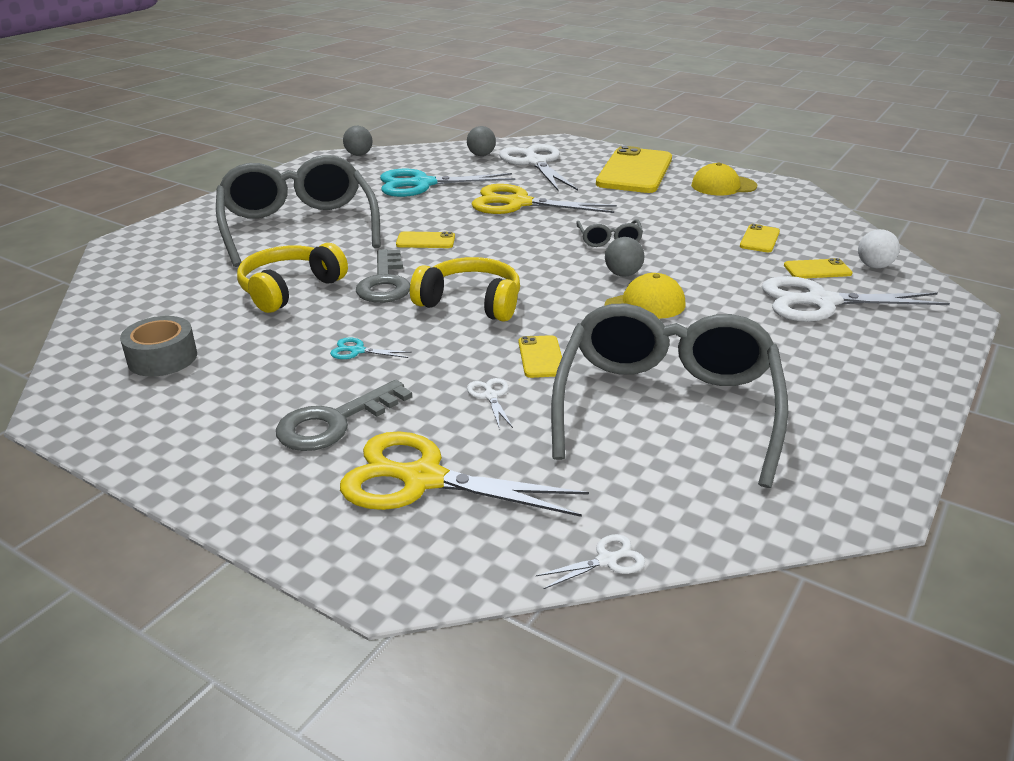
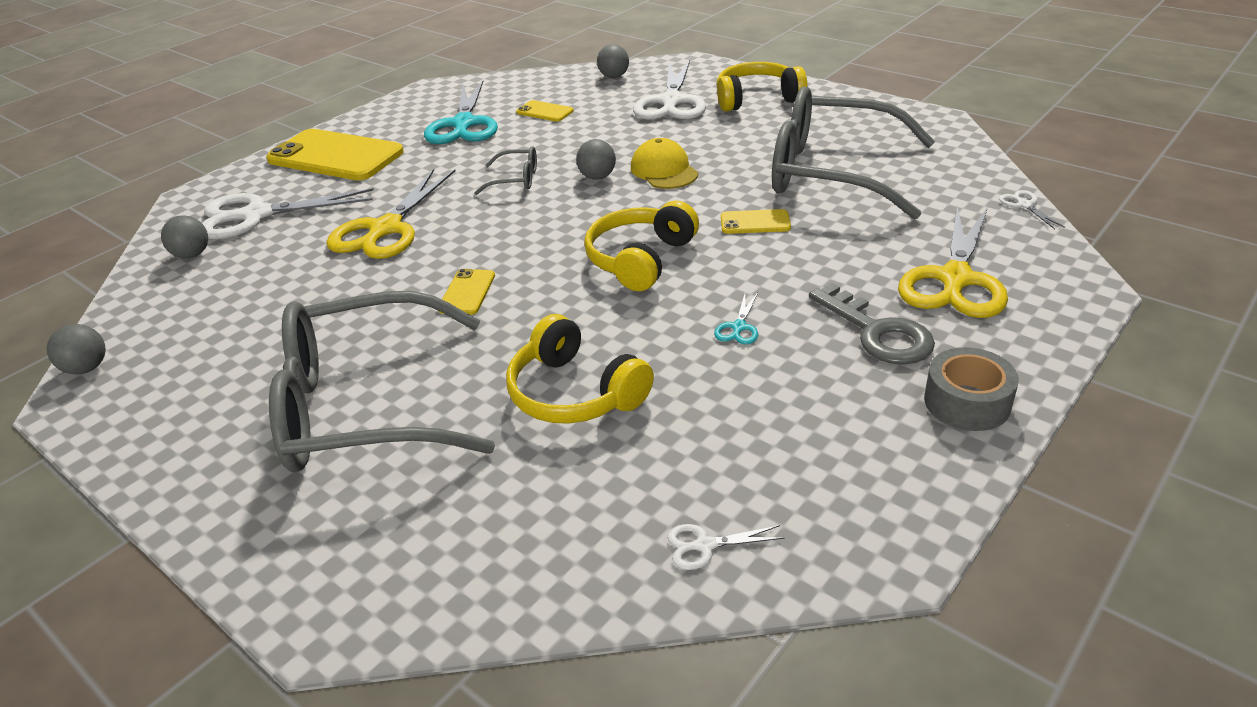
camera: 80 degrees left, 5 degrees up
(162, 358) = (750, 484): grey tape -> grey tape (967, 402)
(384, 283) = (577, 318): grey key -> none
(423, 184) = (270, 300): turquoise scissors -> turquoise scissors (463, 124)
(490, 396) = (823, 248): white scissors -> white scissors (705, 545)
(723, 186) = (410, 115): yellow cap -> none
(817, 270) = (614, 96): yellow phone -> none
(861, 356) = (757, 99): none -> yellow headphones
(874, 266) = (614, 76): white ball -> grey ball

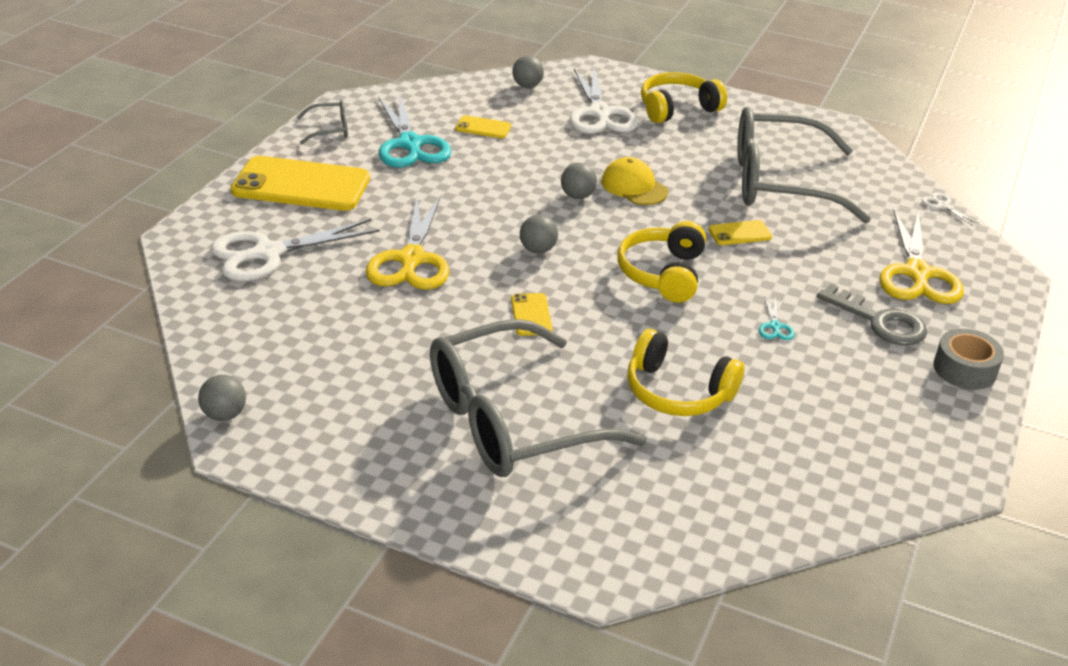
camera: 20 degrees left, 0 degrees up
(192, 255) = (234, 298): grey ball -> grey ball (538, 250)
(516, 180) = (502, 202): grey glasses -> grey glasses (330, 129)
(705, 545) = (836, 490): white scissors -> none

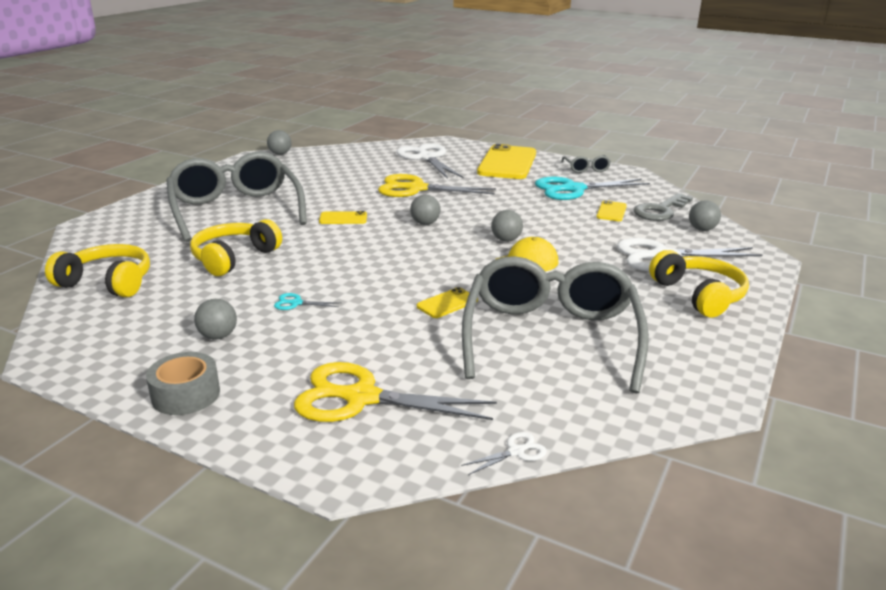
camera: 95 degrees right, 10 degrees down
(663, 273) = (385, 264): yellow headphones -> yellow headphones (107, 282)
(740, 233) = (447, 303): yellow phone -> yellow phone turned 60 degrees clockwise
(862, 369) = (218, 336): none -> grey ball
(880, 322) = (283, 358): grey key -> grey key (660, 211)

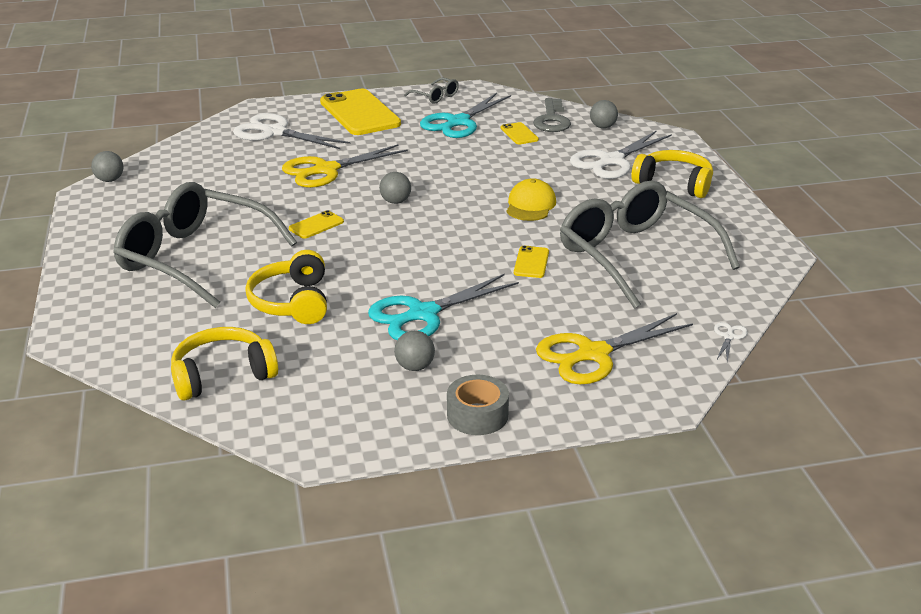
camera: 40 degrees left, 5 degrees up
(296, 303) = (423, 314): turquoise scissors -> turquoise scissors, size x2.45
(506, 240) = (484, 191): grey ball -> none

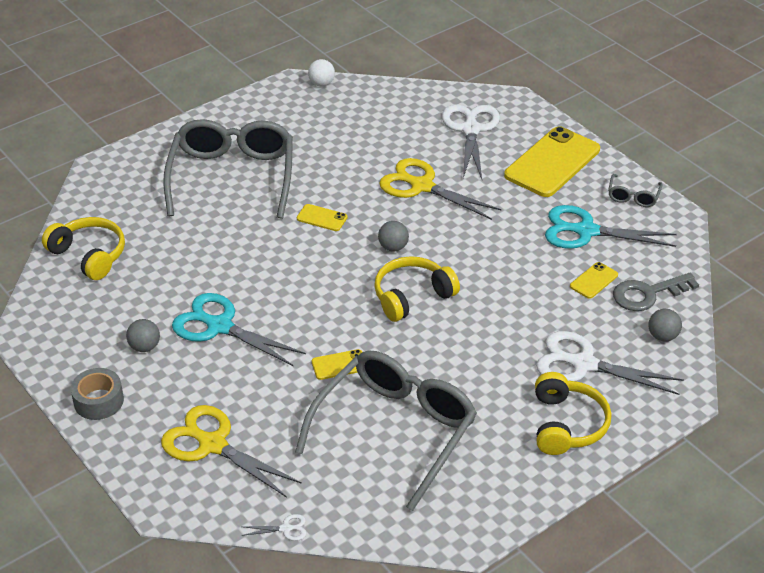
camera: 65 degrees right, 10 degrees up
(110, 180) = (321, 84): grey ball -> white ball
(292, 302) = (199, 251): yellow headphones -> yellow headphones (412, 296)
(530, 205) = (445, 333): yellow cap -> none

